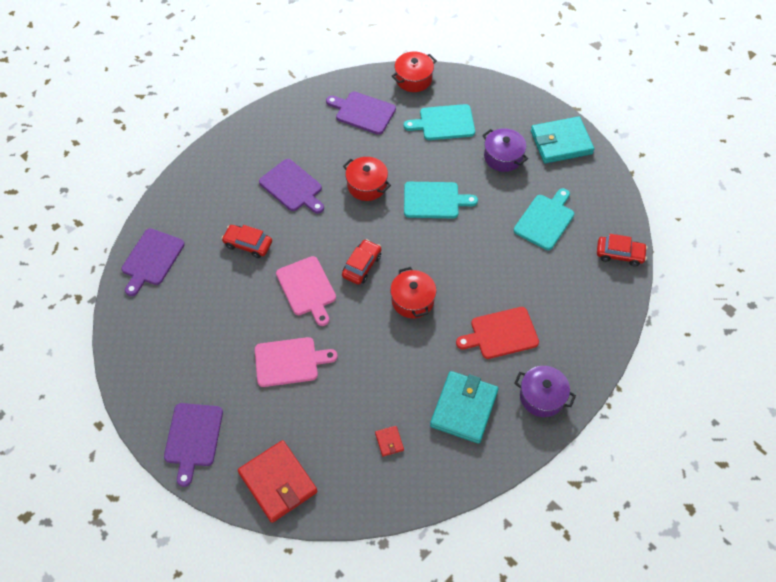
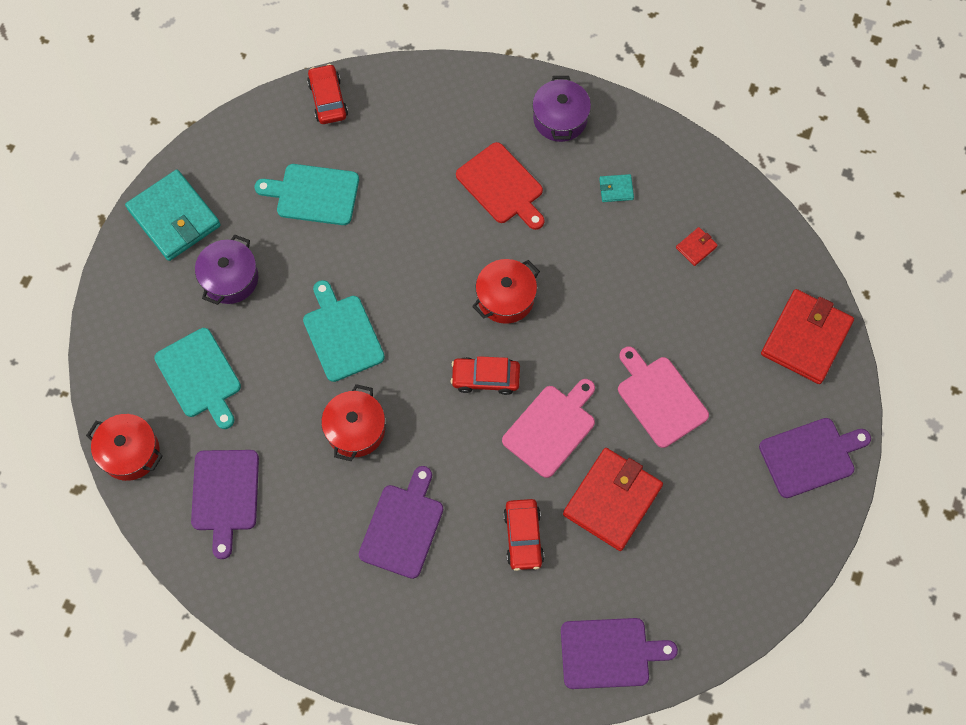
camera: 115 degrees left, 10 degrees up
(240, 302) = (612, 500): none -> red wallet
(464, 408) = (616, 189): turquoise wallet -> turquoise wallet, size x0.42

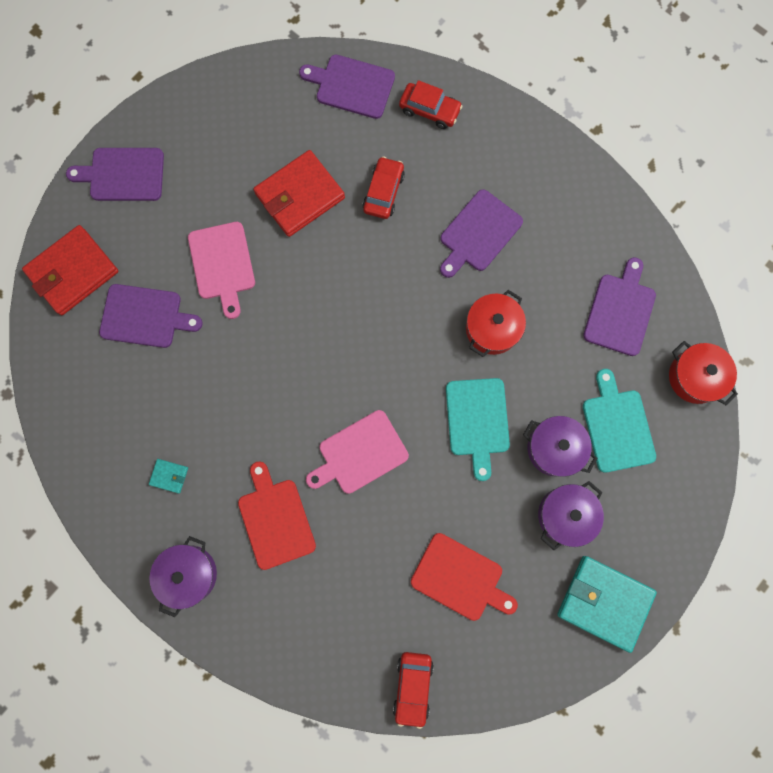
camera: 160 degrees left, 10 degrees up
(174, 217) = (604, 602): turquoise wallet -> turquoise wallet turned 45 degrees counterclockwise
(257, 335) = (554, 448): none -> purple pot
(313, 194) = (460, 578): turquoise cutting board -> red cutting board
(485, 378) = (363, 334): red car -> red car (429, 110)
(505, 298) = (317, 403): red pot -> none
(551, 428) = (324, 272): pink cutting board -> pink cutting board (359, 454)
(696, 247) = (124, 390): red wallet -> none
(711, 321) = (145, 316): none -> purple cutting board

